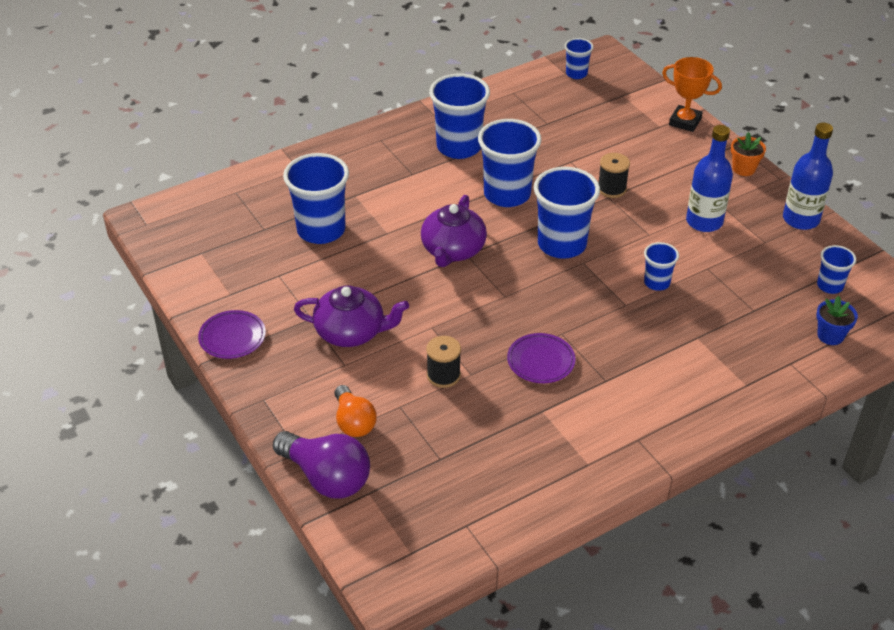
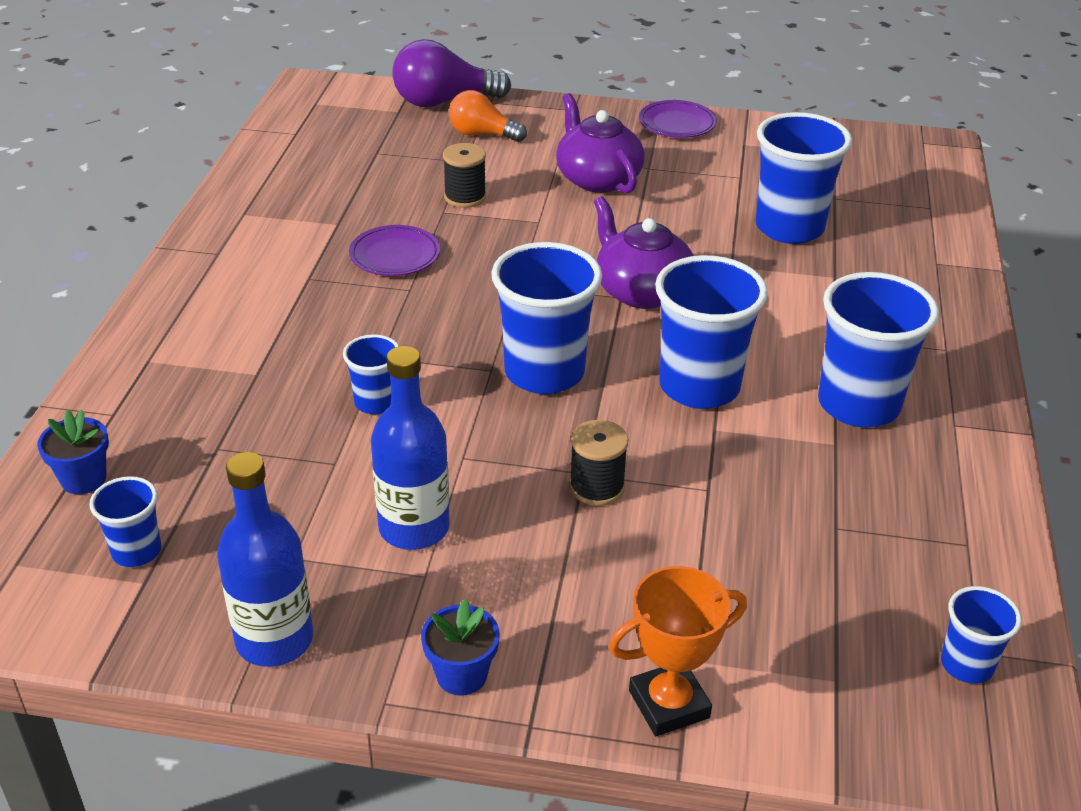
camera: 130 degrees right, 5 degrees down
(351, 332) = (597, 178): purple teapot -> purple teapot turned 105 degrees clockwise
(743, 169) = (461, 675): orange flower pot -> blue flower pot

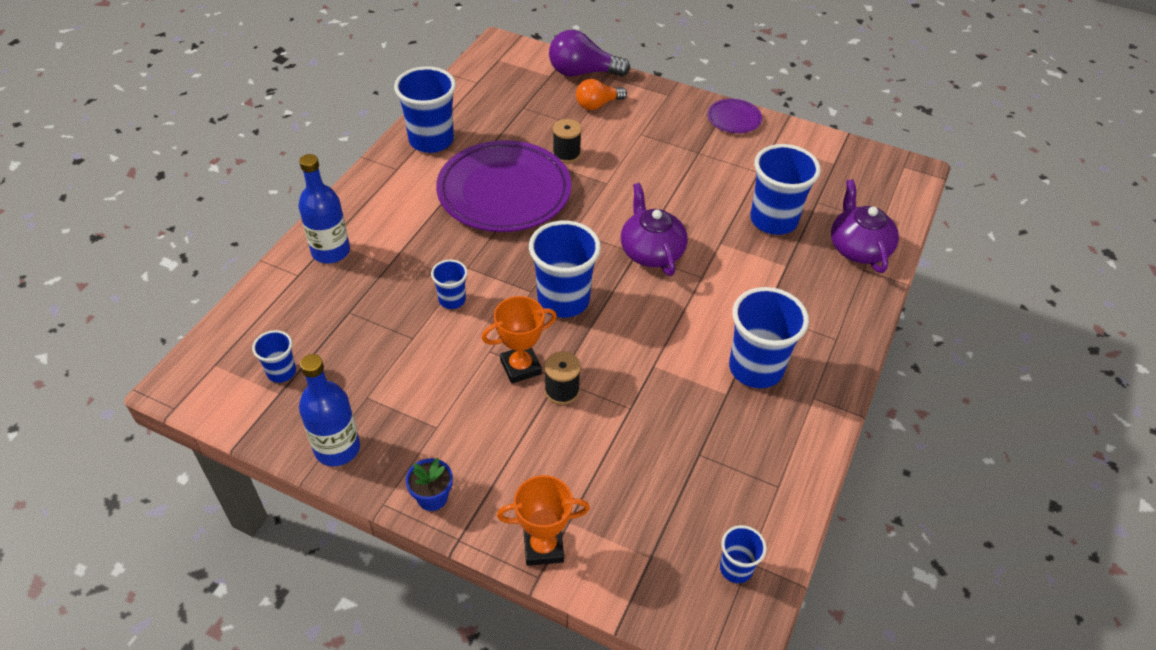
camera: 15 degrees right, 10 degrees up
(83, 479) = (268, 316): blue flower pot -> none
(395, 256) = (504, 192): purple plate -> purple plate, size x2.25
(414, 528) = (442, 393): blue bottle -> blue bottle (331, 251)
(482, 134) = (597, 105): orange light bulb -> orange light bulb turned 60 degrees counterclockwise
(520, 469) = (520, 367): none -> orange trophy
(597, 178) = (660, 155): purple teapot -> purple teapot (858, 248)
(699, 387) = (657, 332): blue cup -> blue cup (431, 140)

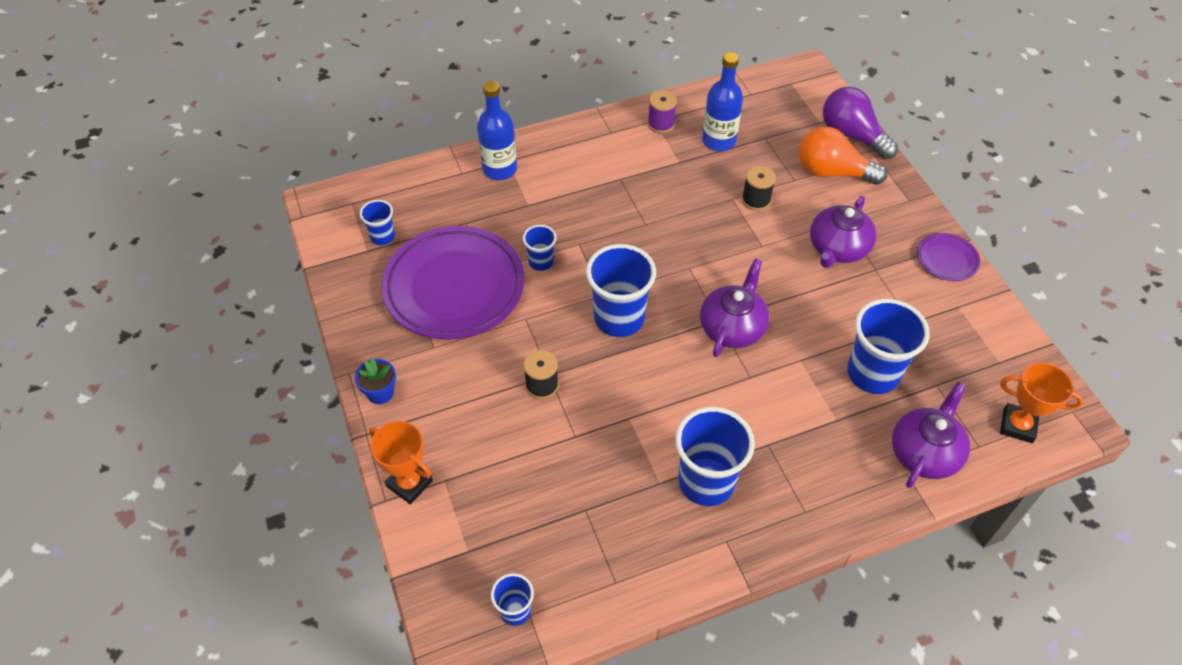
camera: 45 degrees right, 5 degrees up
(337, 448) = (361, 314): blue bottle -> blue bottle (718, 141)
(431, 140) = (661, 124): blue cup -> purple spool
(504, 192) = (670, 201): purple plate -> purple plate (454, 287)
(520, 367) = (533, 346): orange trophy -> orange trophy (1017, 425)
(597, 105) = (832, 172): orange light bulb -> orange light bulb, size x1.53
(659, 153) = (838, 248): none -> purple teapot

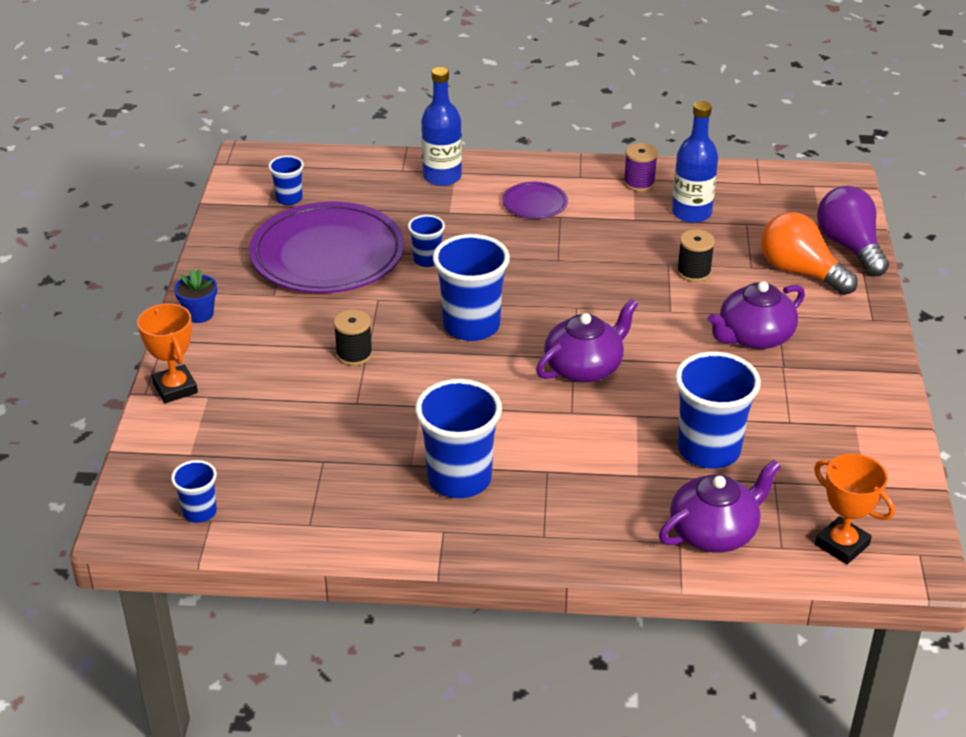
camera: 25 degrees right, 15 degrees down
(947, 259) = (875, 381): purple plate -> purple plate (535, 204)

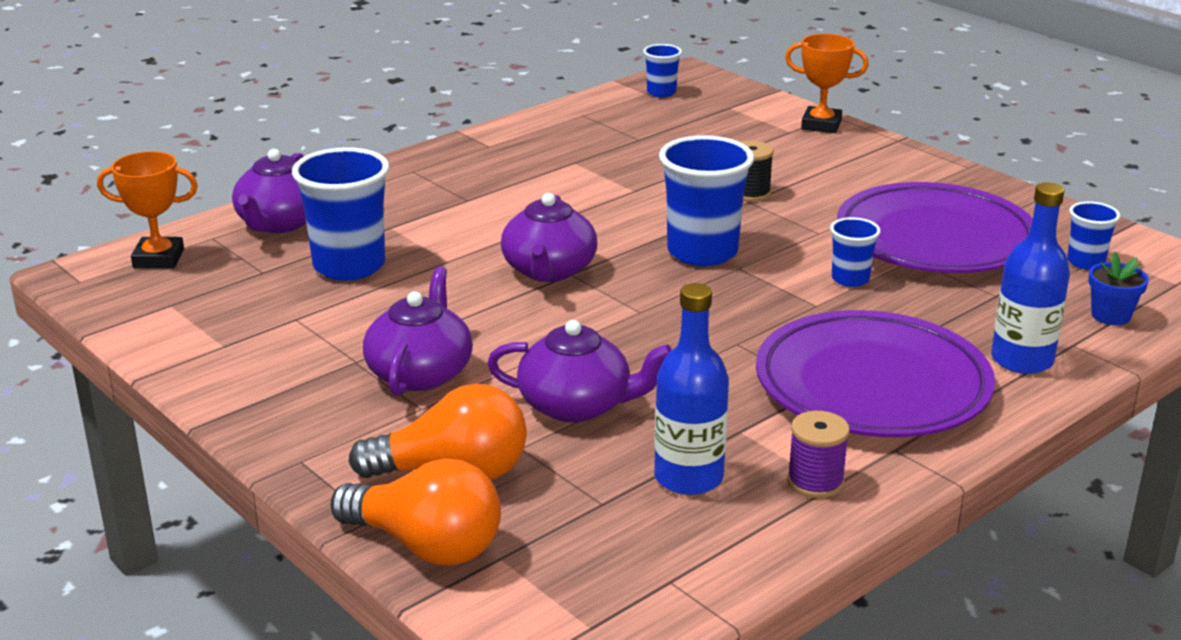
camera: 135 degrees right, 10 degrees down
(199, 314) = (917, 161): blue flower pot -> blue flower pot (1110, 316)
(459, 479) = (525, 169): blue cup -> none
(535, 204) = (872, 385): purple plate -> purple plate, size x2.25
(693, 272) = (577, 405): black spool -> purple teapot
(849, 247) = (426, 545): purple light bulb -> orange light bulb

